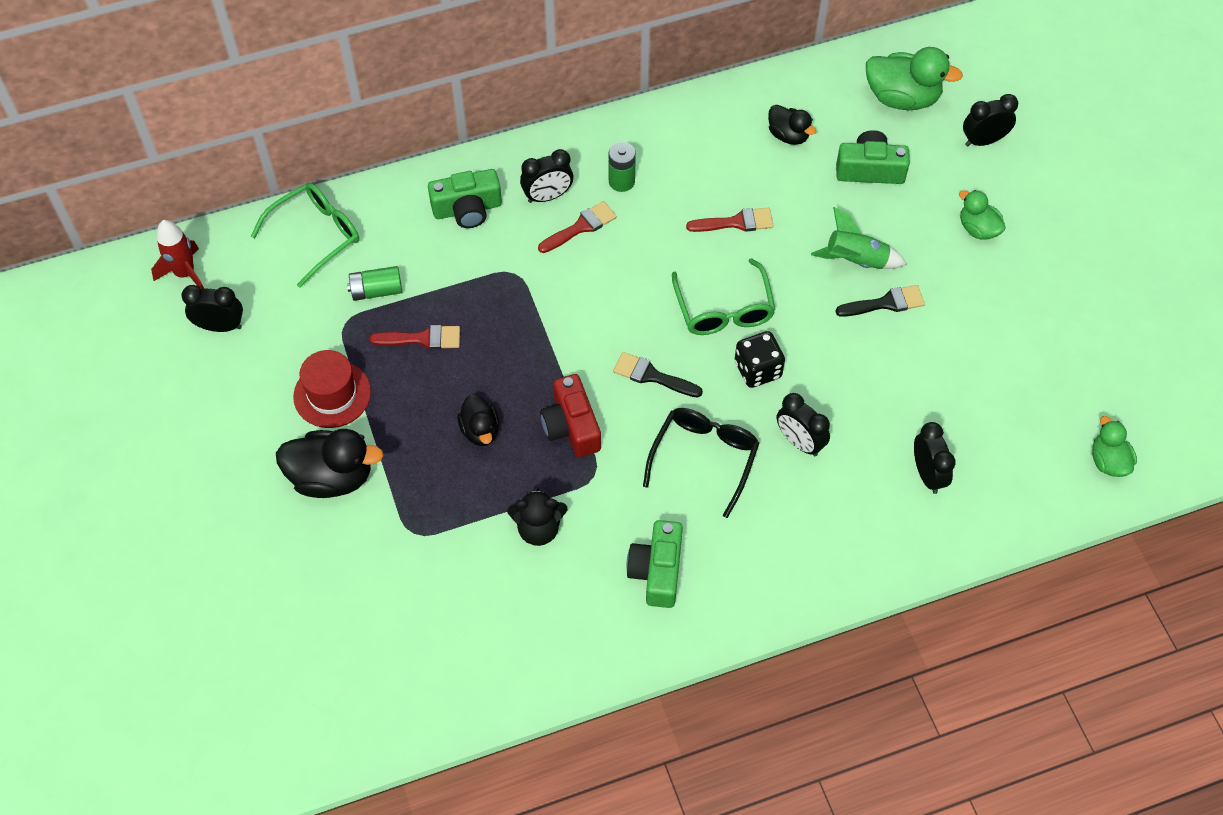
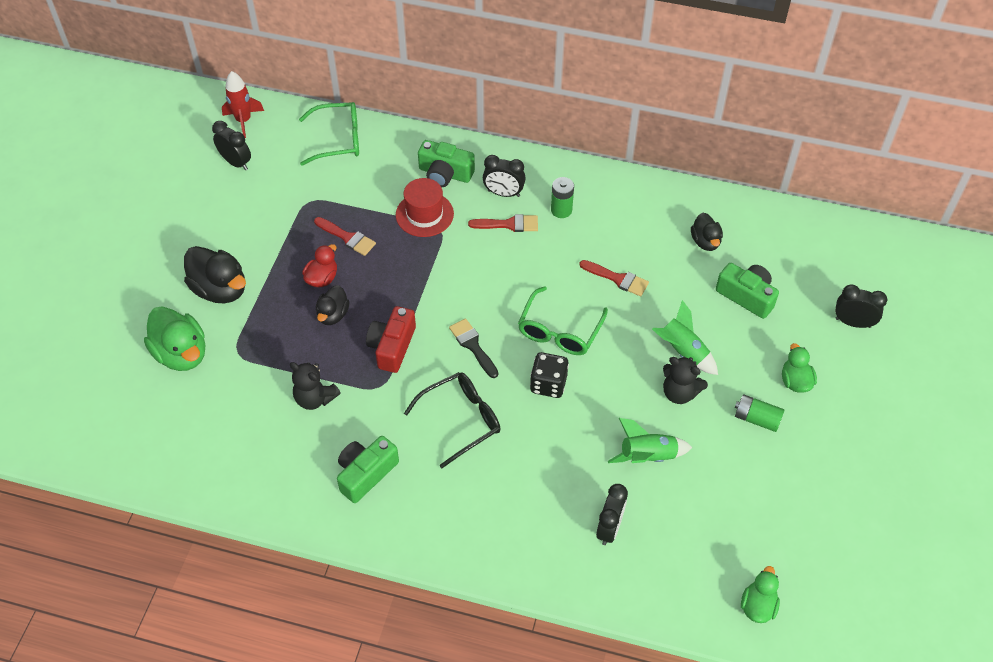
camera: 35 degrees right, 5 degrees down
(332, 394) = (264, 240): red hat -> red hat (424, 214)
(376, 291) = (345, 193): green battery -> green battery (756, 419)
(434, 399) = (322, 278): none -> red duck
(799, 442) = (536, 449): black clock -> none
(885, 303) = (679, 393): black brush -> black teddy bear
(902, 98) = (814, 260): green duck -> green duck (181, 354)
(906, 383) = (647, 456): none -> green rocket

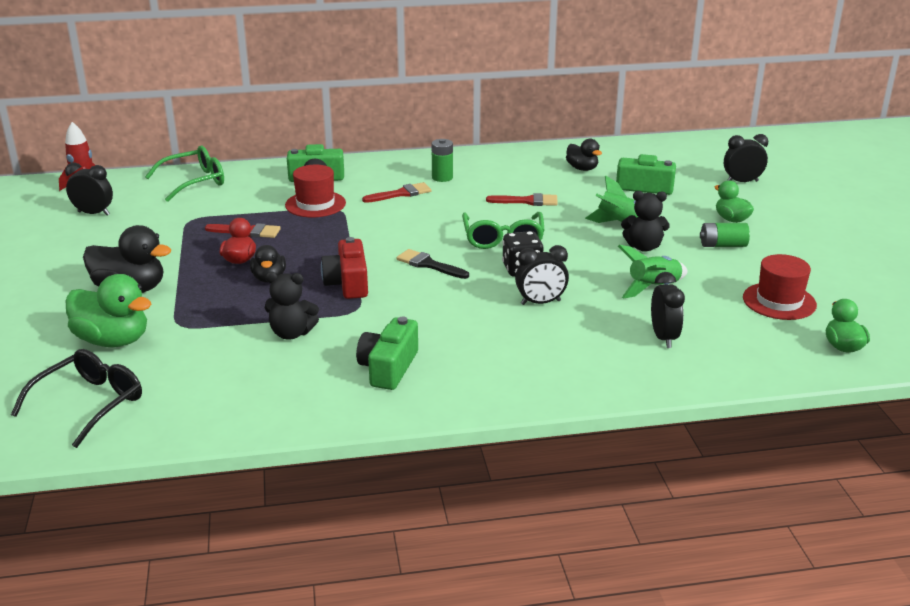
camera: 25 degrees left, 25 degrees down
(461, 420) = (457, 310): black glasses -> black glasses (89, 404)
(503, 193) = (381, 179): black clock -> black clock (540, 302)
(748, 521) = (779, 301): none -> red hat

